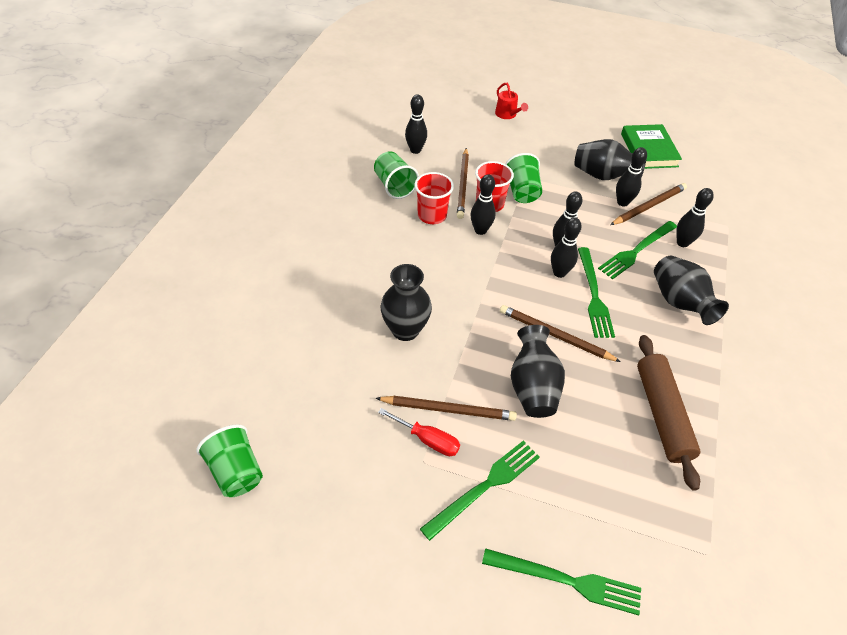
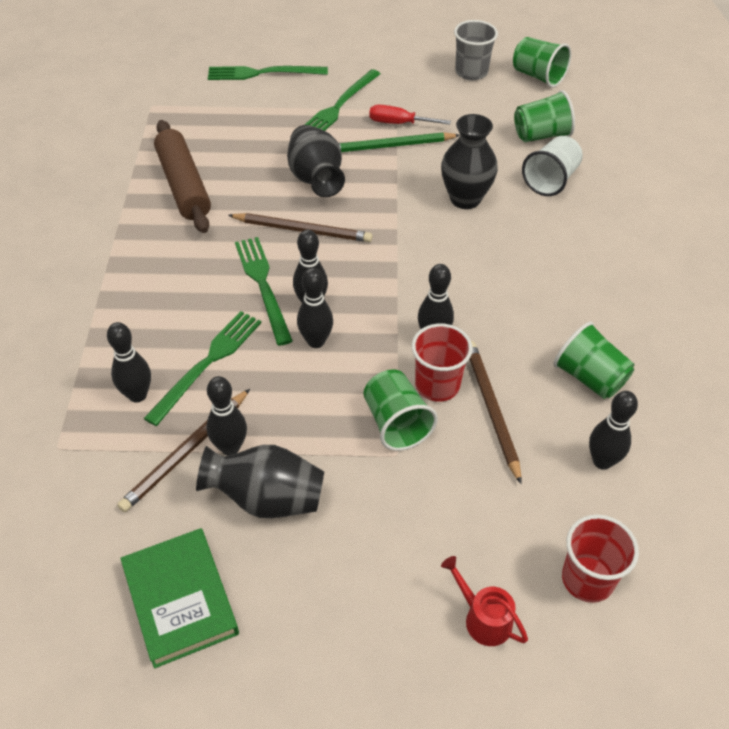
camera: 165 degrees right, 0 degrees up
(293, 382) = (541, 135): none -> green cup
(308, 503) = (471, 72): none -> grey cup
(320, 329) = (550, 180): none -> white cup
(432, 215) = (509, 343): red cup -> red cup (587, 579)
(448, 409) = (390, 146): brown pencil -> green pencil
(679, 302) = (153, 303): black vase -> none

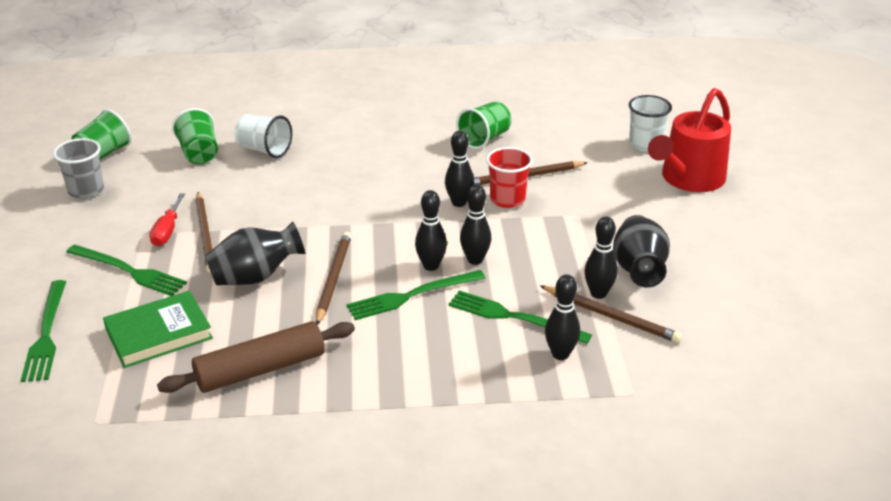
camera: 95 degrees left, 15 degrees down
(180, 599) = (737, 301): green book -> green book (159, 334)
(390, 146) = (205, 234): green pencil -> brown pencil
(396, 423) = (549, 216): green cup -> none
(465, 199) = (288, 191): black vase -> none
(483, 618) = (689, 179): red watering can -> red watering can, size x2.16
(587, 579) = (645, 144): red cup -> white cup
(602, 461) = (555, 137): black bowling pin -> none

